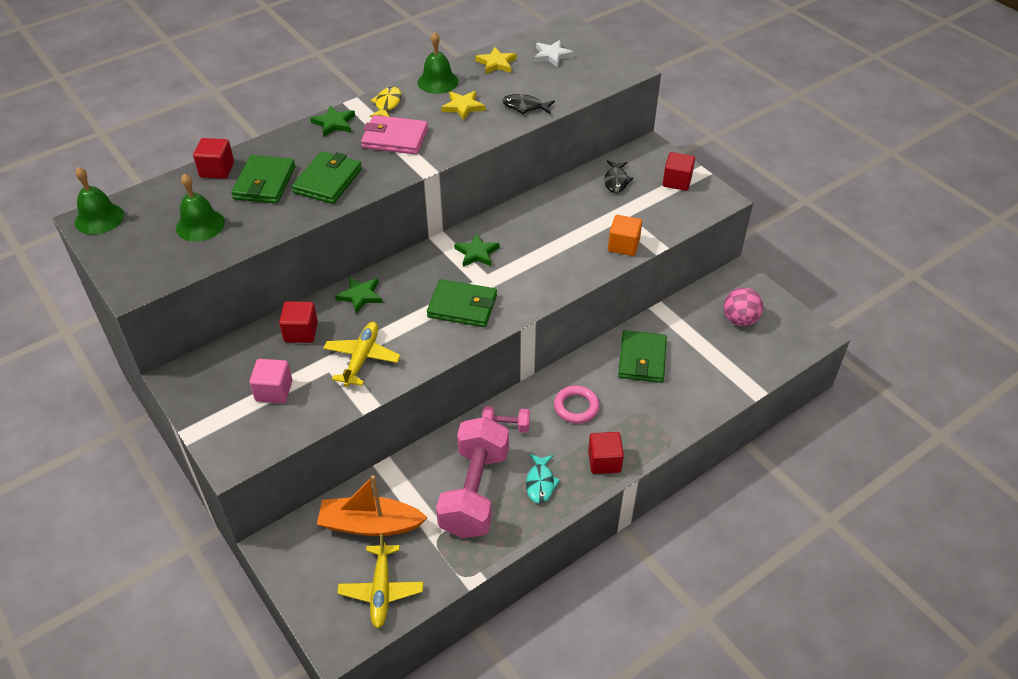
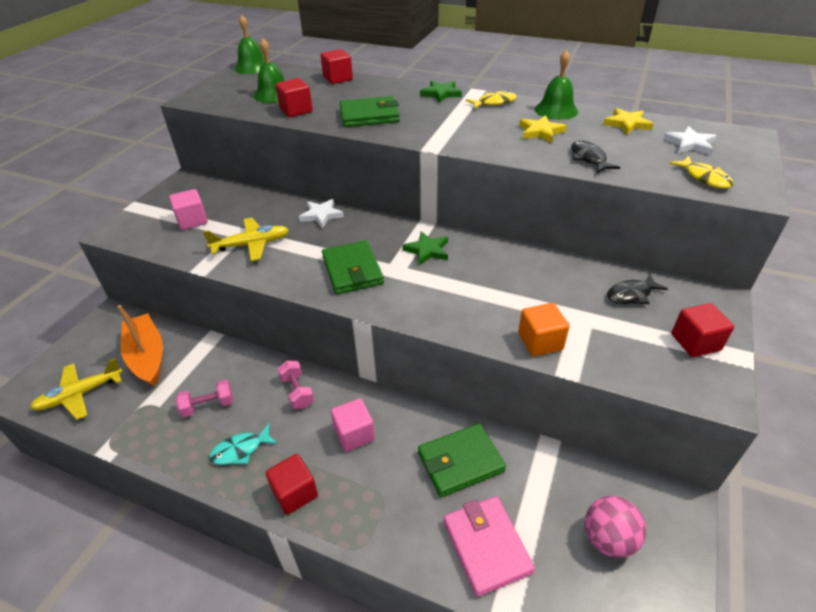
camera: 60 degrees right, 5 degrees down
(264, 183) = (341, 97): green wallet -> none
(301, 332) = (261, 206): red cube -> red cube (296, 110)
(360, 296) = (321, 215): green star -> white star
(395, 138) = (455, 120): pink wallet -> pink wallet (486, 546)
(474, 492) = (208, 406): pink dumbbell -> pink dumbbell, size x0.44
(576, 407) = (354, 434): pink ring -> pink cube
(596, 76) = (704, 178): none -> yellow fish

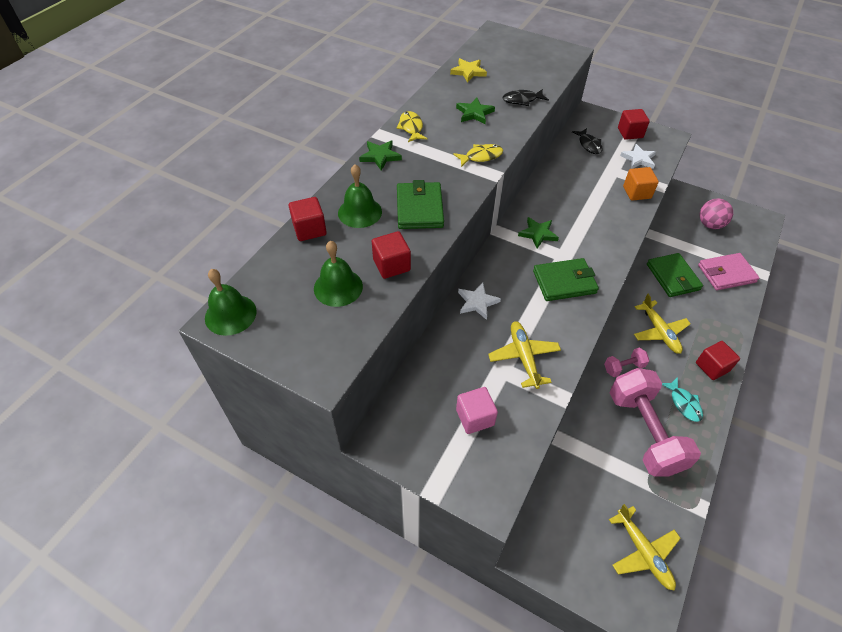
camera: 85 degrees left, 10 degrees up
(147, 356) = (589, 497): orange boat -> none
(208, 406) = (644, 432): pink dumbbell -> pink dumbbell, size x2.27
(354, 434) = (659, 331): pink cube -> yellow plane
(540, 132) = (474, 113): yellow star -> green star
(556, 110) = (435, 98): green bell -> green bell (360, 212)
(690, 144) = (505, 55): white star -> white star (638, 159)
(704, 178) = (552, 63): yellow fish -> yellow fish (481, 156)

